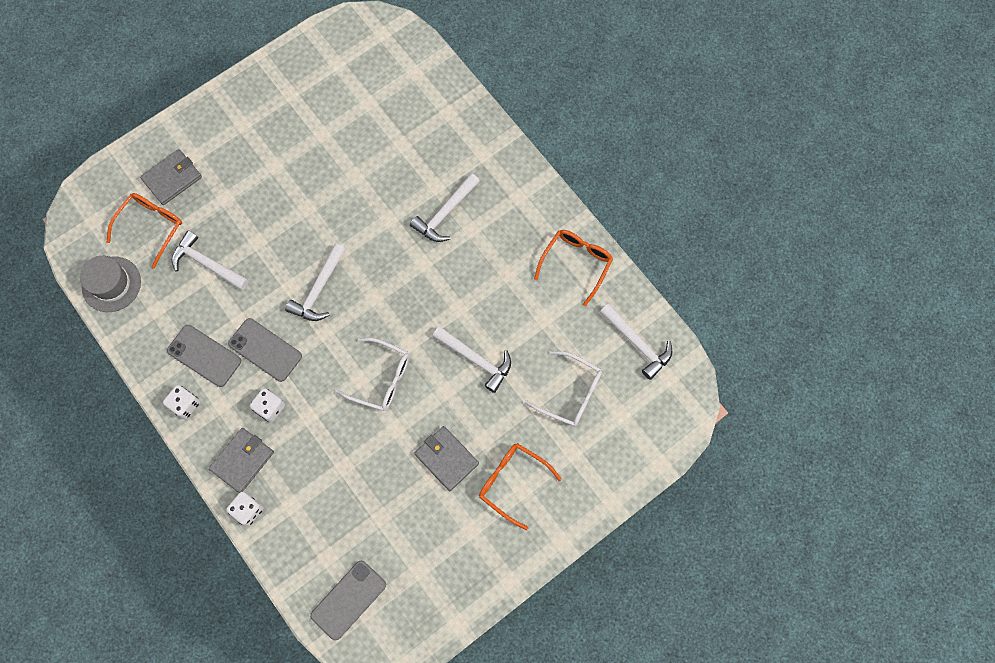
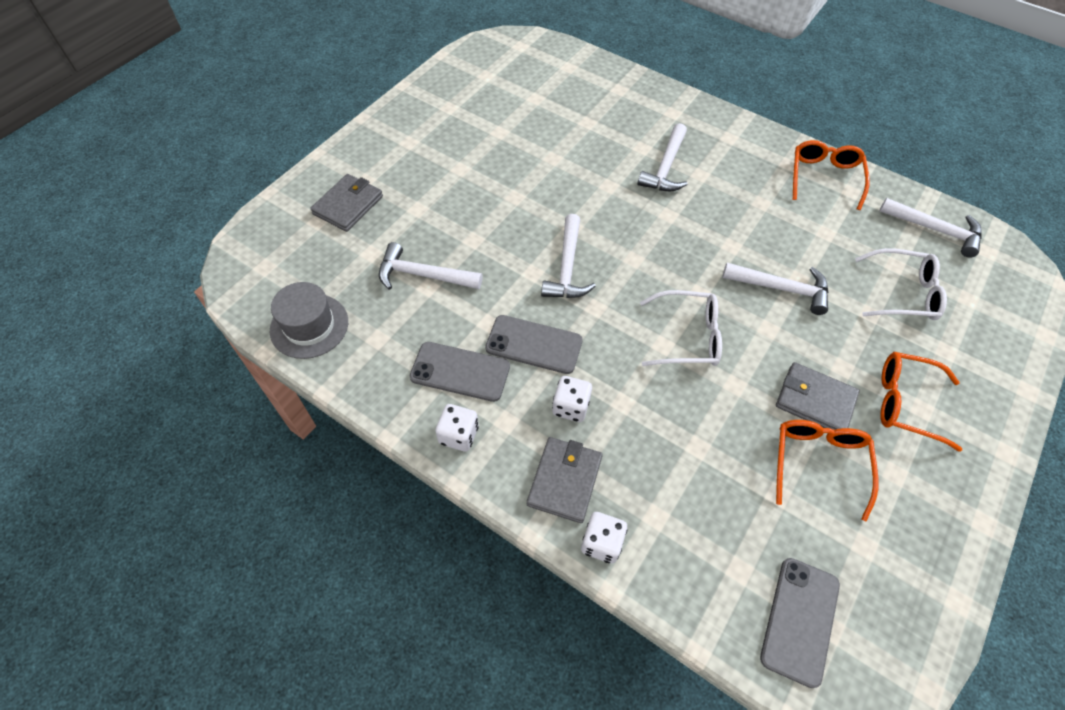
camera: 20 degrees left, 15 degrees down
(151, 227) = (339, 256): orange glasses -> orange glasses (818, 463)

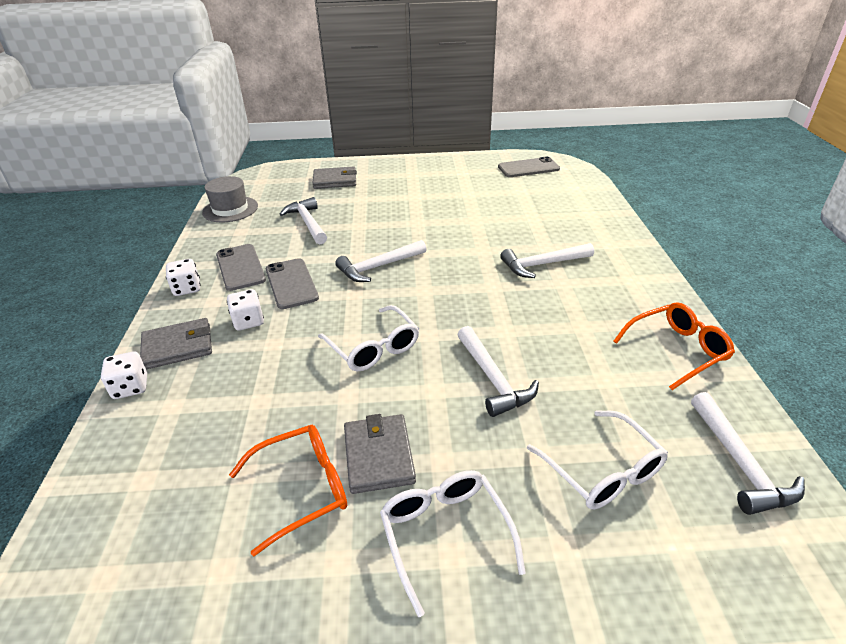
camera: 55 degrees right, 20 degrees down
(800, 620) = (104, 547): grey phone -> grey phone (528, 168)
(906, 403) = (445, 534): orange glasses -> white glasses

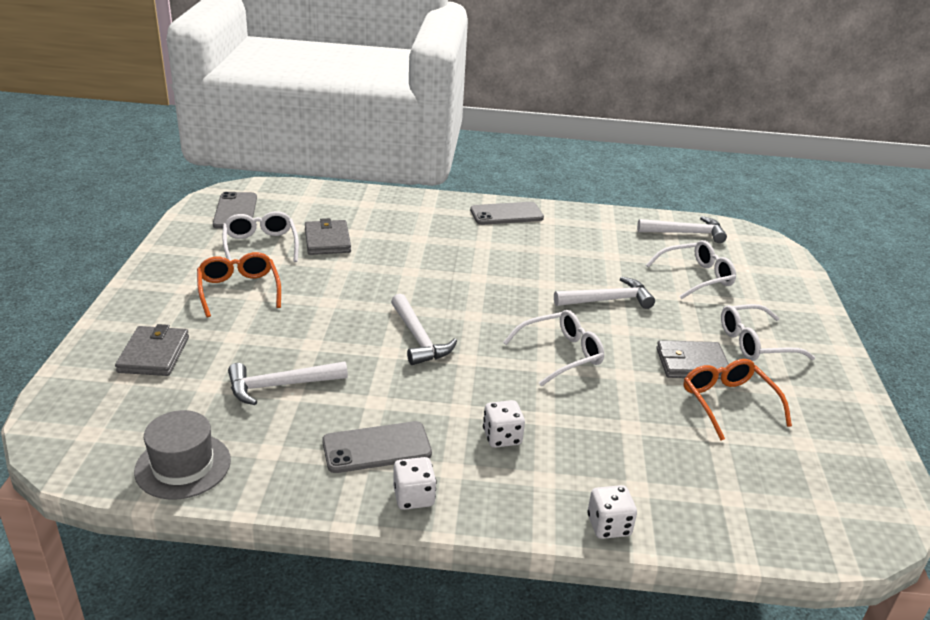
camera: 85 degrees left, 5 degrees down
(178, 347) = (540, 493): grey wallet -> grey wallet (327, 240)
(291, 283) = (432, 403): grey phone -> grey phone (506, 214)
(483, 185) = (260, 245): none -> white glasses
(542, 264) = (450, 246): white hammer -> none
(677, 350) = (581, 222): orange glasses -> orange glasses (239, 290)

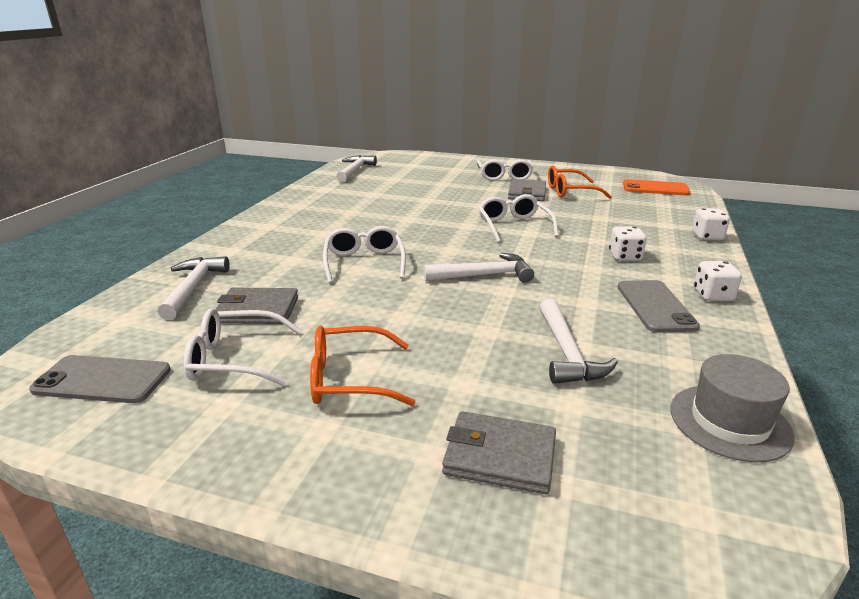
camera: 75 degrees left, 5 degrees down
(506, 214) = (274, 219): grey phone -> none
(607, 300) = (440, 203): white hammer -> white hammer (193, 288)
(696, 277) = (418, 177): white glasses -> white glasses (364, 262)
(815, 498) = (655, 188): none -> orange phone

